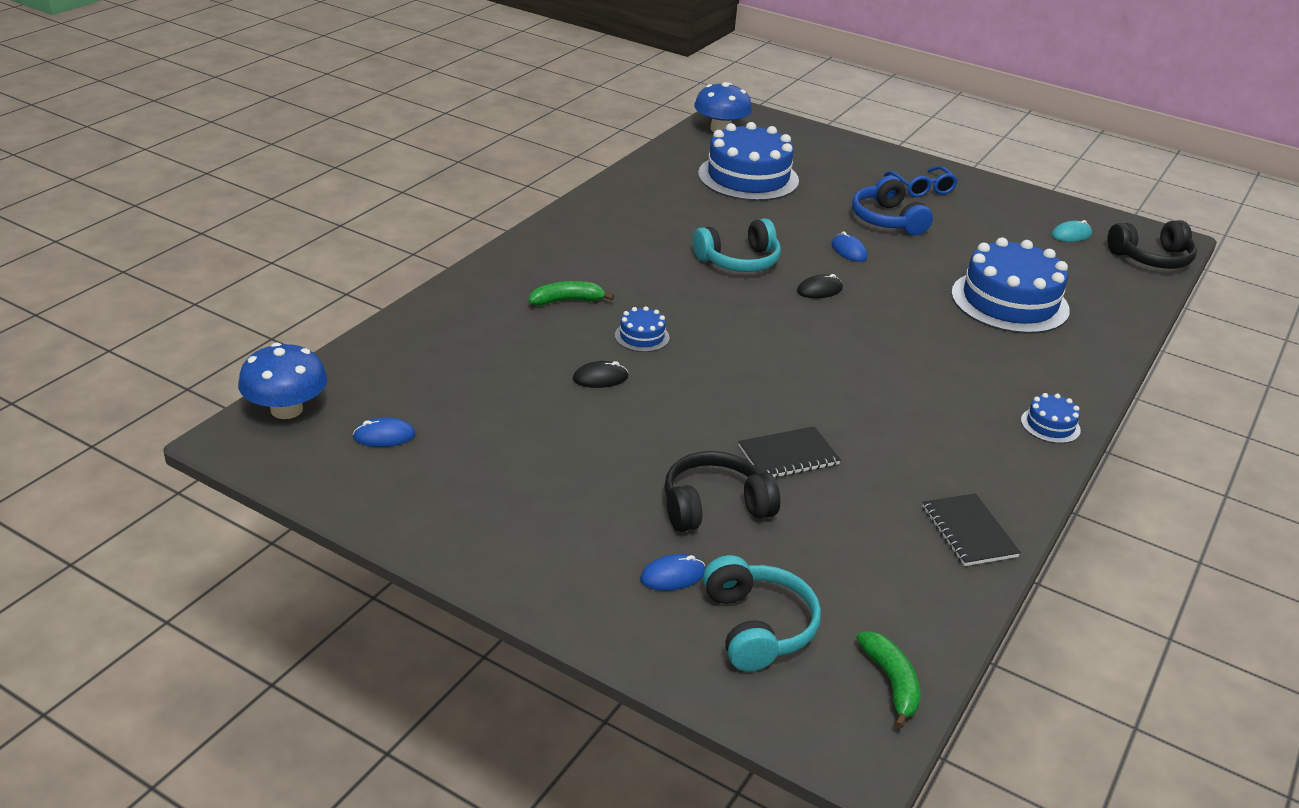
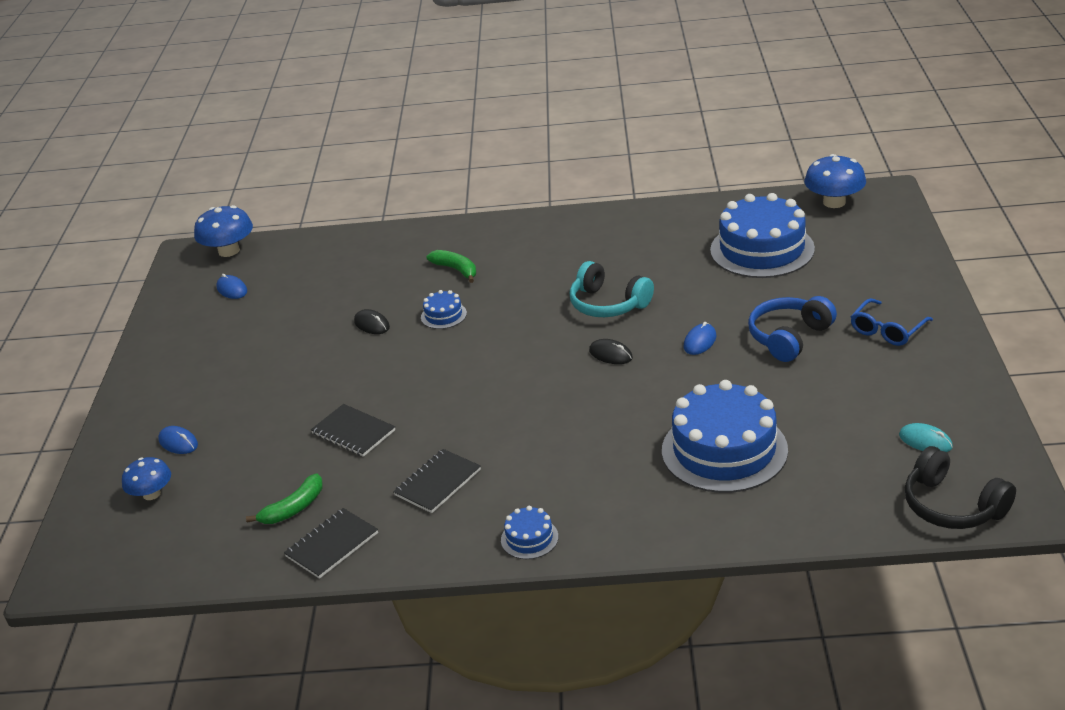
camera: 65 degrees right, 0 degrees up
(714, 506) = (265, 427): black headphones -> none
(757, 627) = (151, 494): turquoise headphones -> blue mushroom
(891, 682) = (133, 567): green banana -> green banana (294, 508)
(924, 439) = (438, 483): none -> black notebook

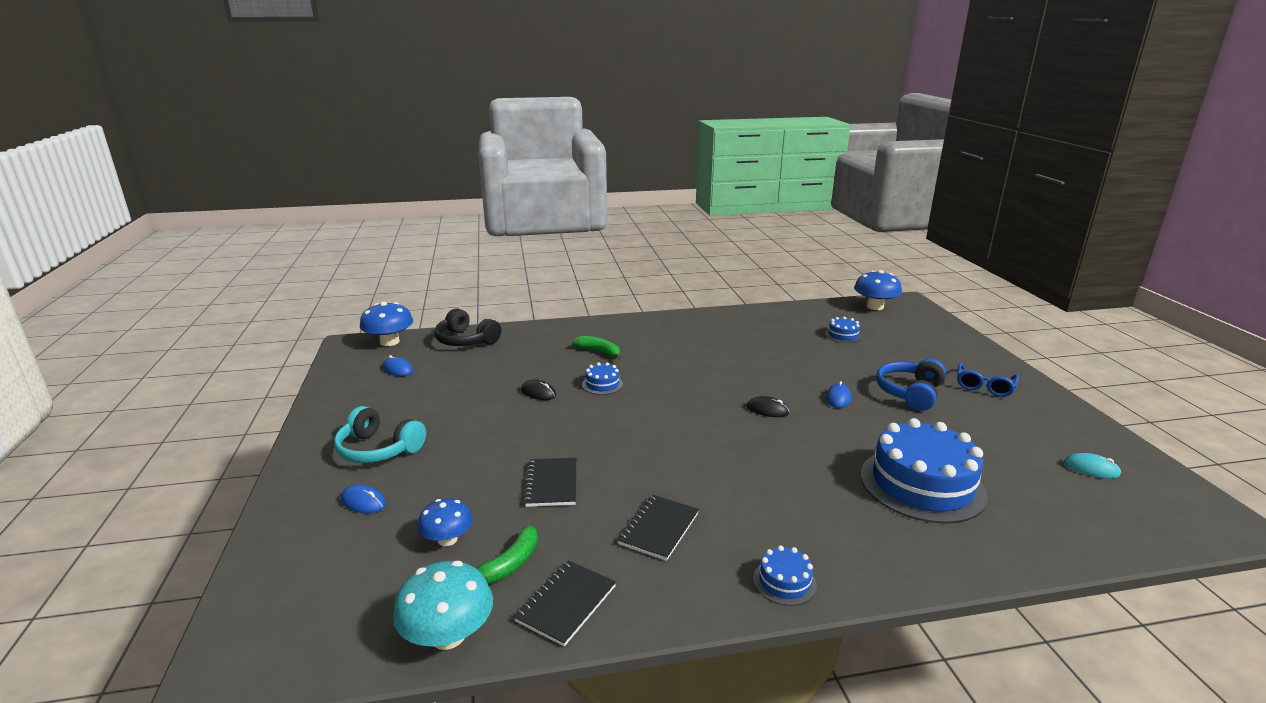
camera: 15 degrees left, 10 degrees down
(151, 494) = (338, 558): blue mushroom -> blue mushroom (447, 539)
(230, 563) = (448, 635): none -> turquoise mushroom
(353, 432) = (551, 484): black notebook -> black notebook turned 60 degrees clockwise
(608, 304) = (743, 373): turquoise headphones -> turquoise headphones (378, 450)
(762, 249) = (843, 335): blue cake -> blue cake, size x0.44
(952, 506) = (1167, 524): black headphones -> black headphones (466, 340)

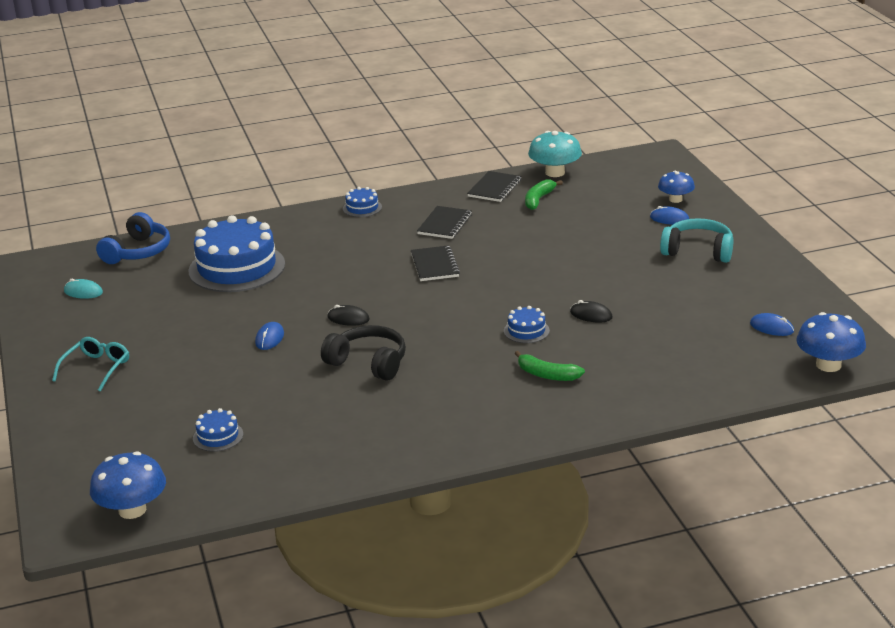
camera: 175 degrees right, 5 degrees up
(447, 539) = (589, 206): blue mushroom -> blue mushroom (675, 199)
(466, 340) = (731, 377): black headphones -> black headphones (368, 363)
(551, 484) = (534, 242): black notebook -> black notebook (434, 265)
(910, 393) = (188, 351): blue headphones -> blue headphones (138, 252)
(984, 386) = (96, 368): blue glasses -> turquoise glasses

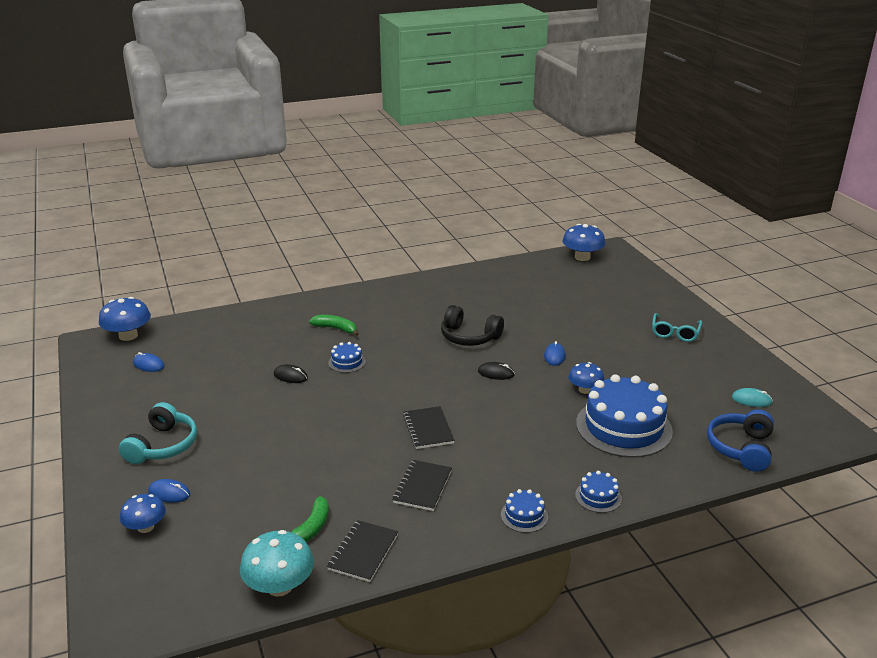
camera: 175 degrees right, 0 degrees up
(218, 436) = (555, 291): blue cake -> blue cake (598, 497)
(255, 301) = (585, 390): none -> blue mushroom
(698, 251) = (163, 446): turquoise headphones -> turquoise headphones turned 90 degrees counterclockwise

